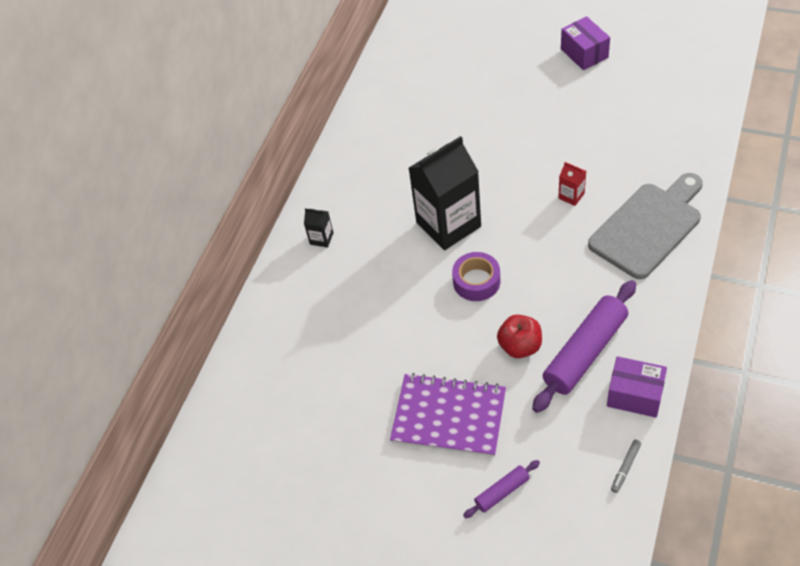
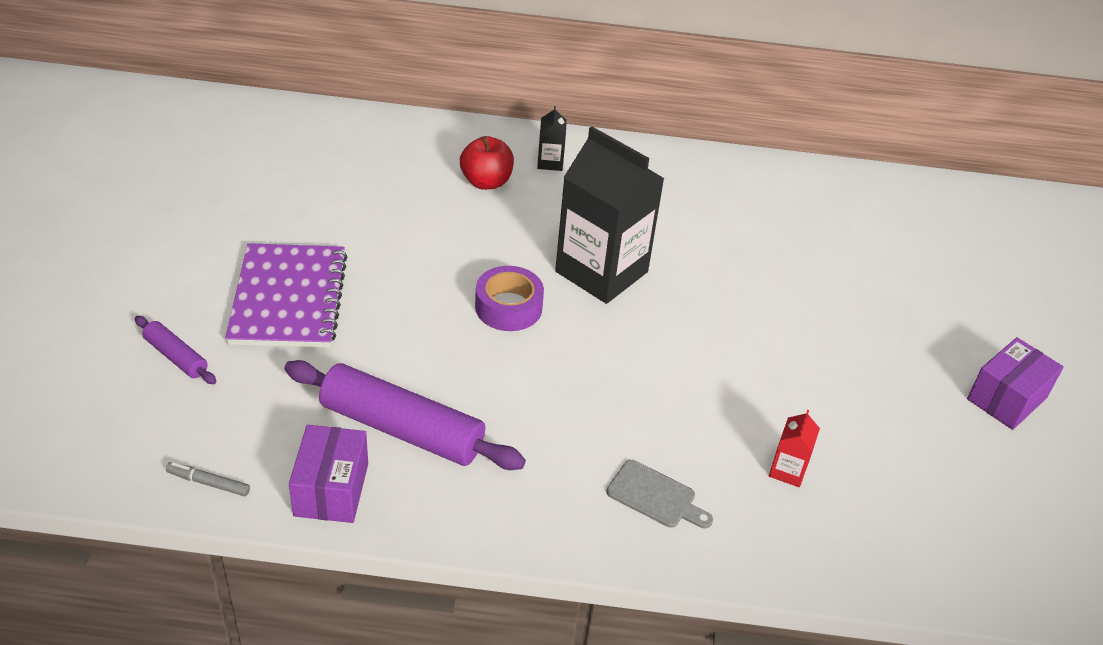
camera: 65 degrees right, 10 degrees down
(520, 346) = (405, 359): red apple -> red apple (486, 182)
(571, 196) = (692, 398): red carton -> red carton (787, 470)
(648, 226) = (655, 496): grey cutting board -> grey cutting board, size x0.45

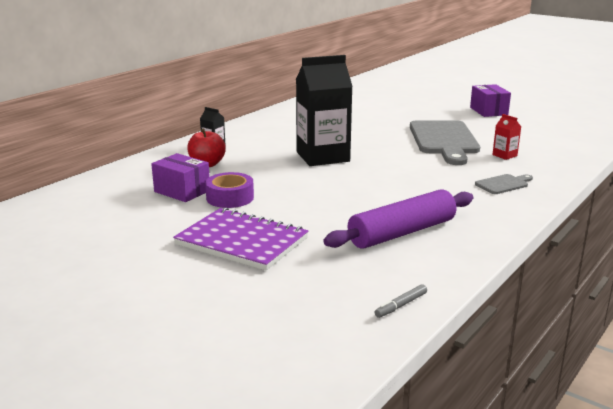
camera: 55 degrees left, 20 degrees down
(176, 357) = (256, 293): purple rolling pin -> none
(331, 489) = (438, 264): purple box -> purple box (182, 191)
(508, 307) = (325, 183): purple tape -> purple tape (230, 198)
(791, 379) = (444, 140): none -> grey cutting board

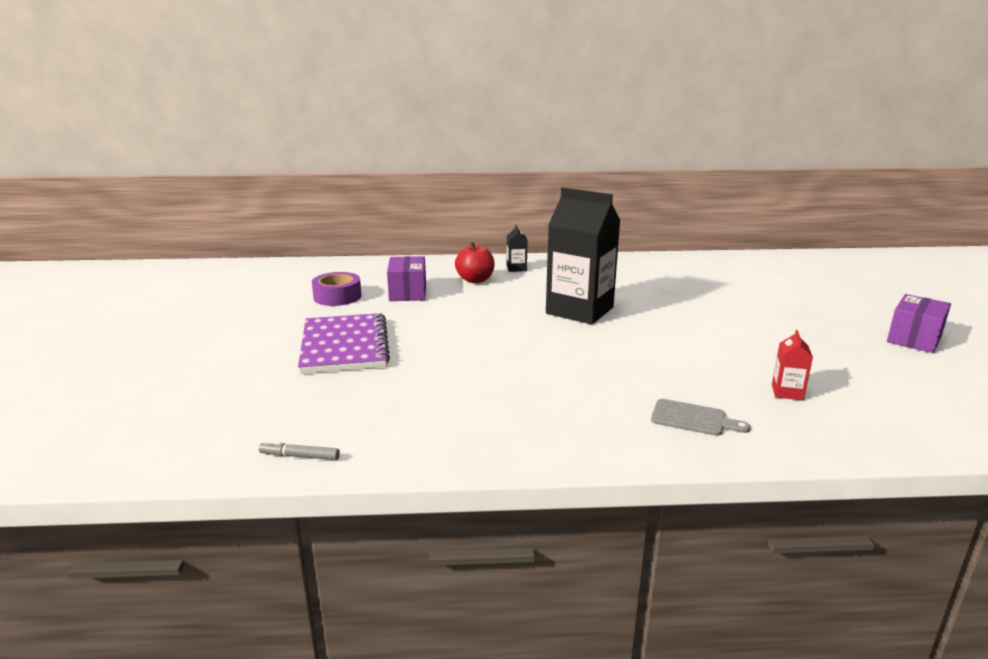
camera: 50 degrees right, 0 degrees up
(230, 198) = (423, 311): purple tape -> purple tape (337, 296)
(402, 232) = (462, 404): purple rolling pin -> none
(444, 140) = (753, 346): grey cutting board -> none

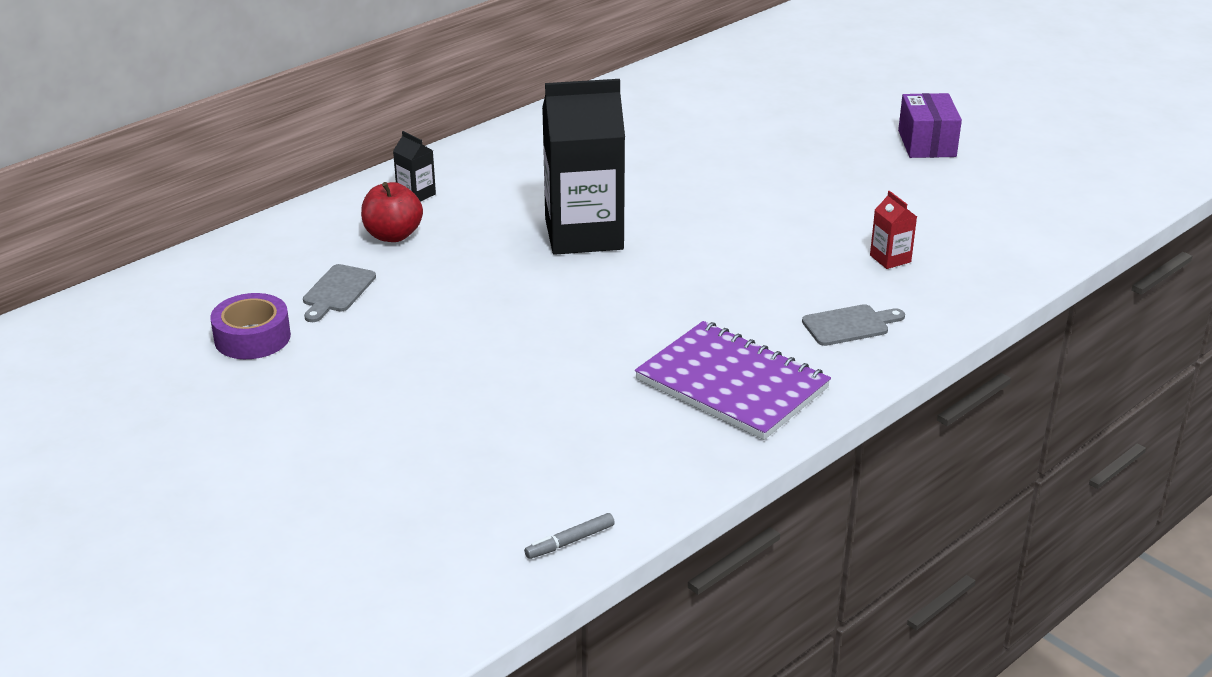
camera: 40 degrees left, 10 degrees up
(344, 346) = (393, 402): purple notebook -> purple notebook (732, 384)
(408, 292) = (337, 291): purple box -> grey cutting board

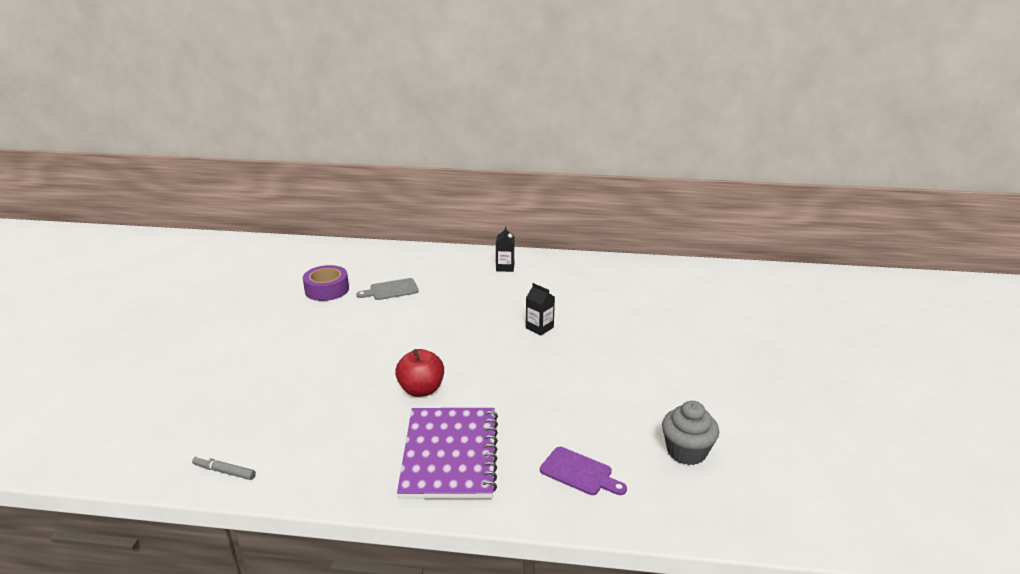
camera: 50 degrees right, 5 degrees down
(393, 235) = (459, 279): red apple -> red apple (421, 390)
(584, 234) = (539, 328): black carton -> black carton, size x0.41
(849, 325) = (579, 472): grey cutting board -> purple cutting board
(890, 259) = (686, 452): red carton -> grey cupcake
(927, 143) = (856, 398): purple box -> none

